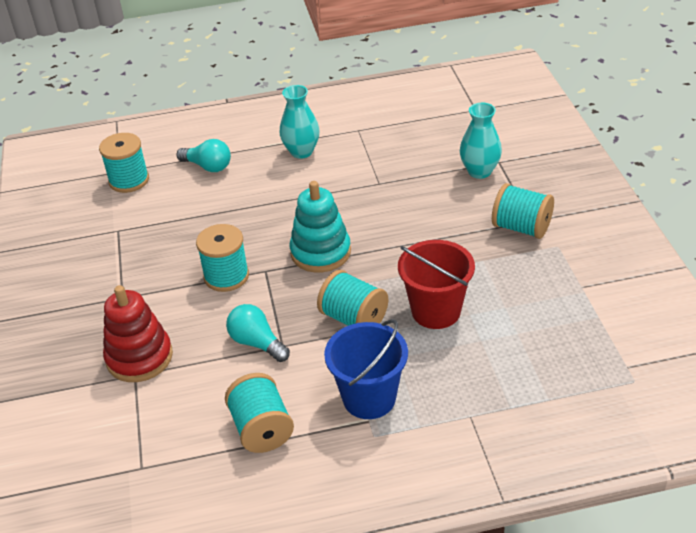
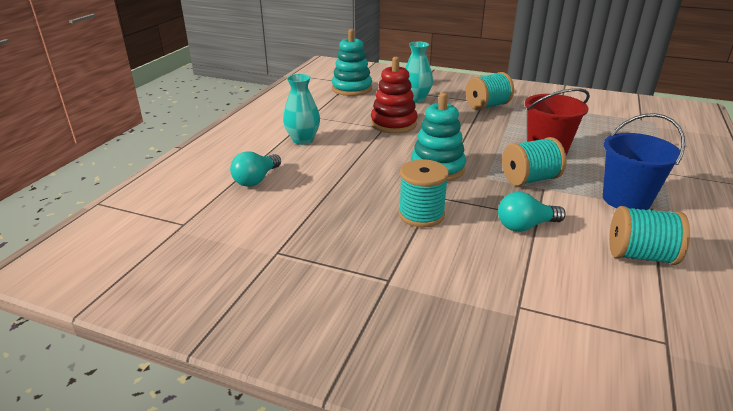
camera: 60 degrees left, 10 degrees down
(129, 180) = (208, 223): turquoise spool -> none
(139, 357) = (495, 295): red stacking toy -> red stacking toy (393, 124)
(208, 166) = (256, 180): turquoise light bulb -> turquoise light bulb turned 150 degrees clockwise
(457, 119) = (352, 89): none -> turquoise stacking toy

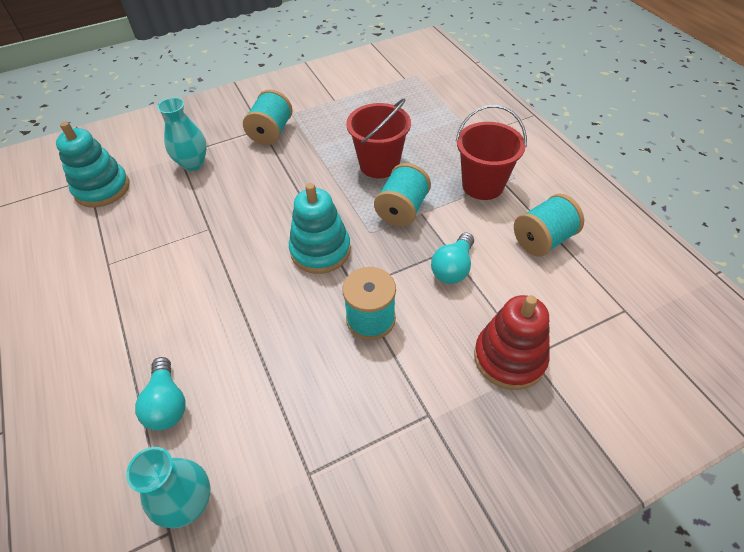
camera: 45 degrees left, 20 degrees up
(303, 140) = (145, 307): turquoise vase -> turquoise vase (188, 503)
(393, 124) = (212, 216): red stacking toy -> red stacking toy (509, 358)
(626, 200) = (482, 185): blue bucket -> red bucket

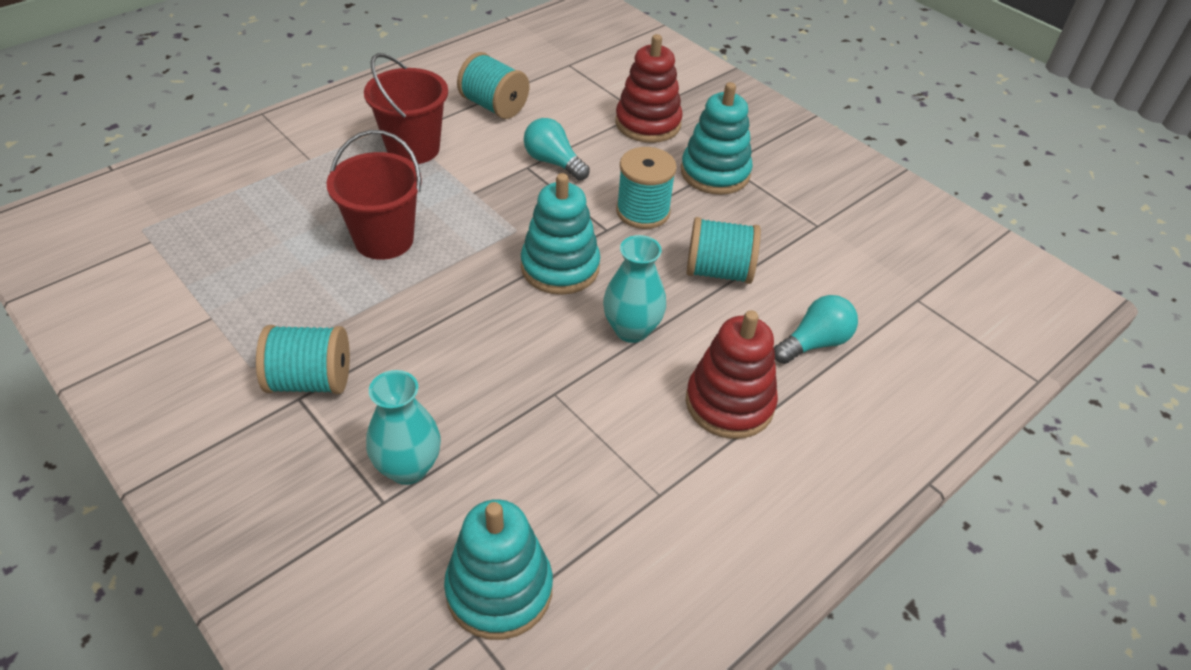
camera: 110 degrees left, 5 degrees down
(146, 321) = (729, 403): none -> red stacking toy
(188, 503) = (888, 294): turquoise vase -> turquoise vase (631, 330)
(402, 210) = (471, 208): turquoise spool -> turquoise spool (718, 271)
(415, 398) = (715, 173): none -> turquoise stacking toy
(453, 268) = (553, 162): turquoise light bulb -> turquoise light bulb turned 150 degrees counterclockwise

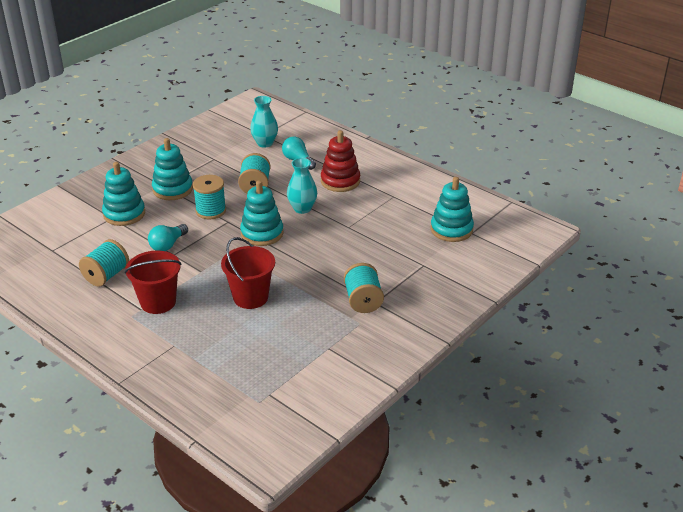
camera: 95 degrees left, 10 degrees down
(408, 468) = (404, 261): turquoise vase -> turquoise vase (265, 143)
(648, 123) = (124, 214): red stacking toy -> turquoise stacking toy

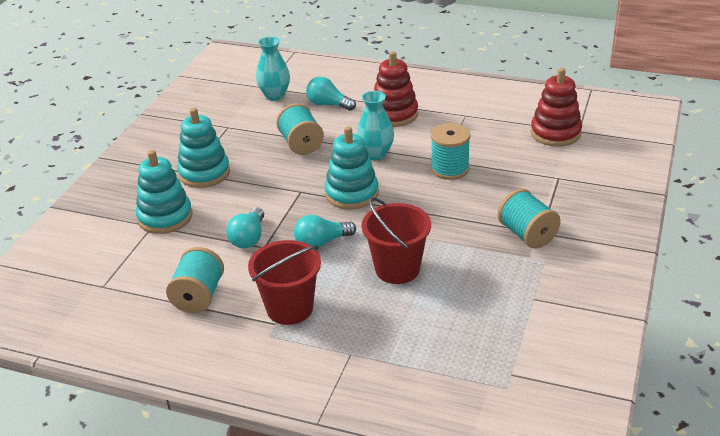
camera: 20 degrees left, 0 degrees up
(211, 211) = (270, 185): turquoise spool -> turquoise spool (450, 169)
(213, 263) = (321, 243): none -> turquoise light bulb
(451, 229) = (555, 133): turquoise stacking toy -> red stacking toy

